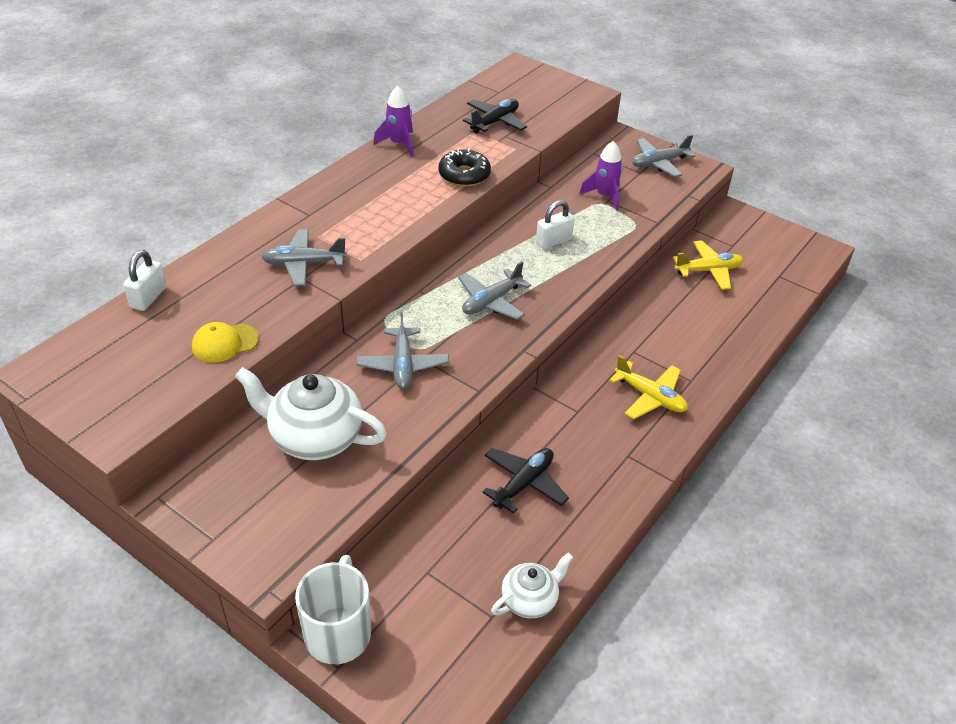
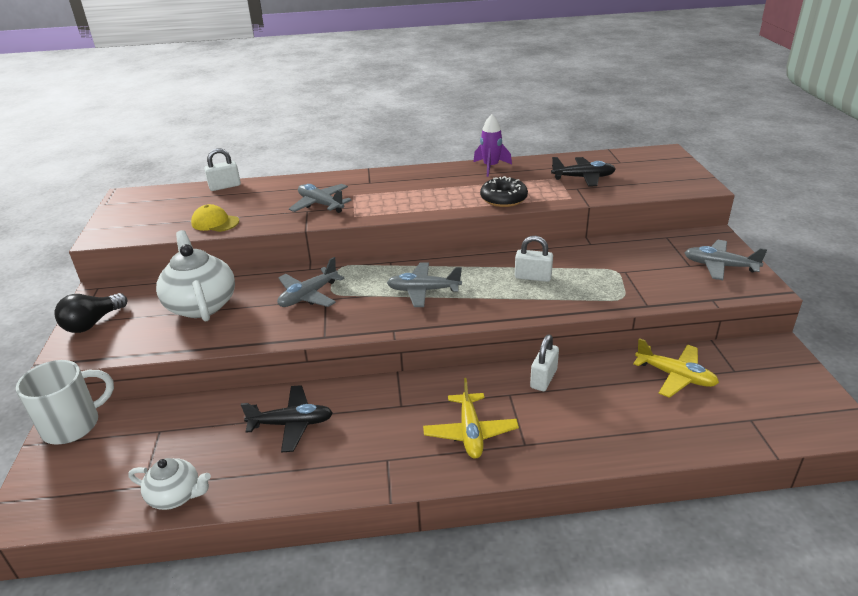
camera: 50 degrees right, 10 degrees down
(232, 529) = (92, 323): none -> black light bulb
(604, 196) = (627, 267): purple rocket -> none
(638, 325) = (543, 378): none -> white padlock

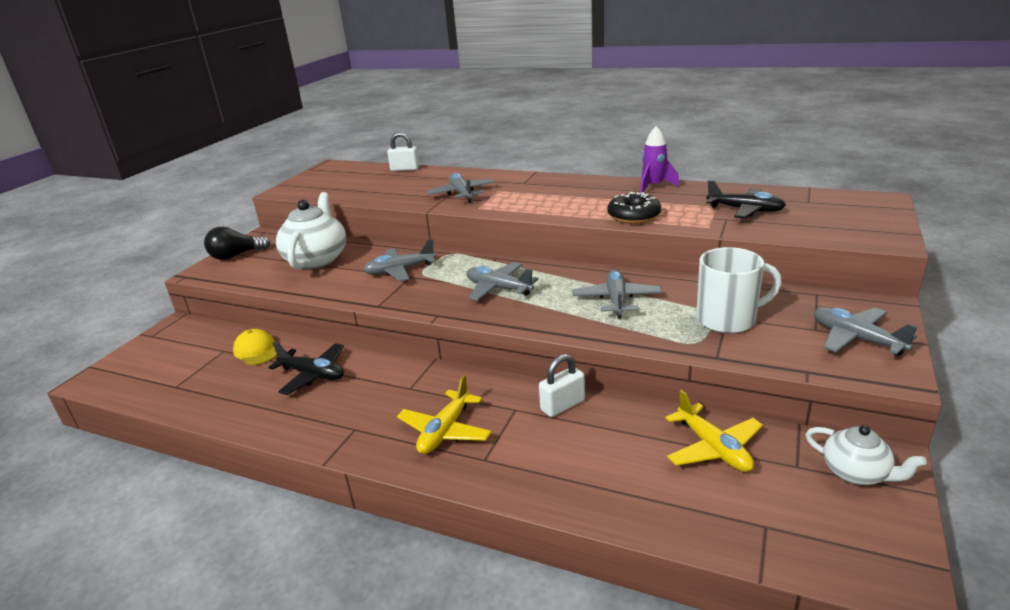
camera: 30 degrees right, 5 degrees down
(73, 425) = (179, 329): white mug -> white mug (728, 319)
(176, 496) = (187, 401): white teapot -> white teapot (856, 473)
(215, 222) = (367, 194): yellow cap -> yellow cap (257, 350)
(533, 277) = (616, 300): white padlock -> grey plane

